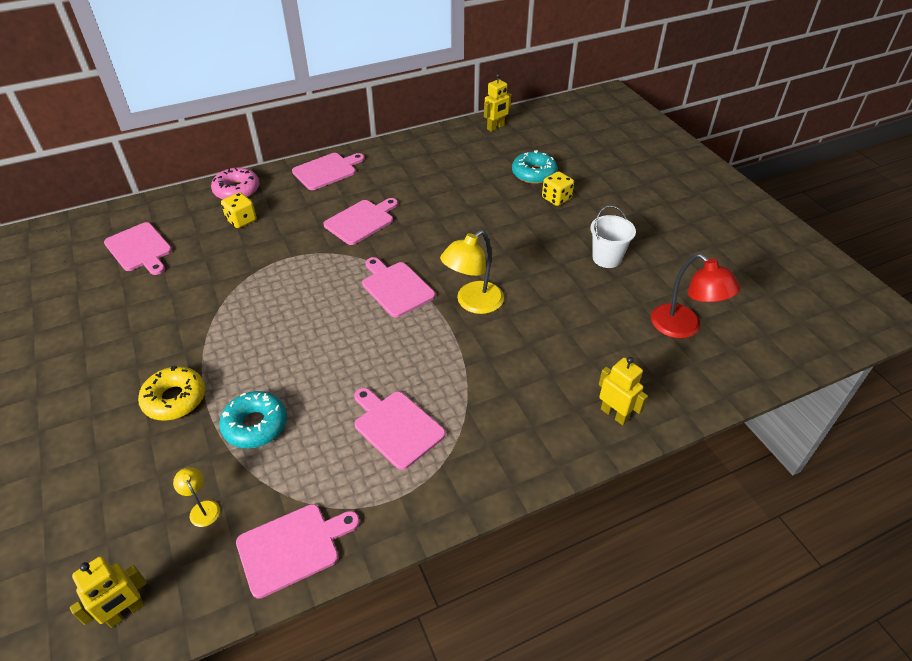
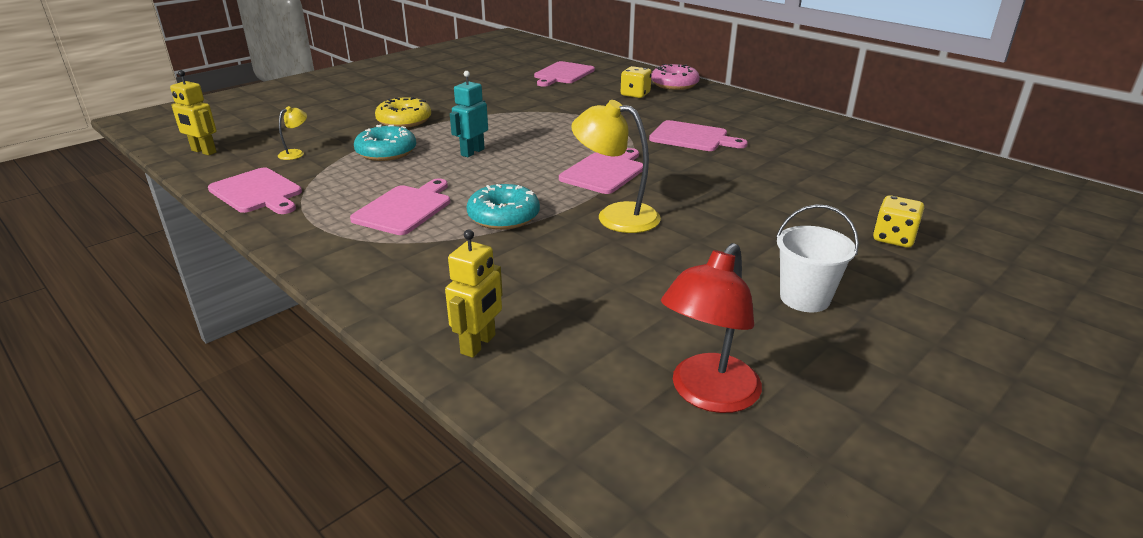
camera: 70 degrees right, 15 degrees down
(300, 359) = (472, 152): none -> turquoise robot
(327, 171) = (753, 108): pink cutting board -> none
(495, 127) = (989, 172): yellow robot -> none
(533, 173) = (926, 213): turquoise donut -> turquoise donut (503, 216)

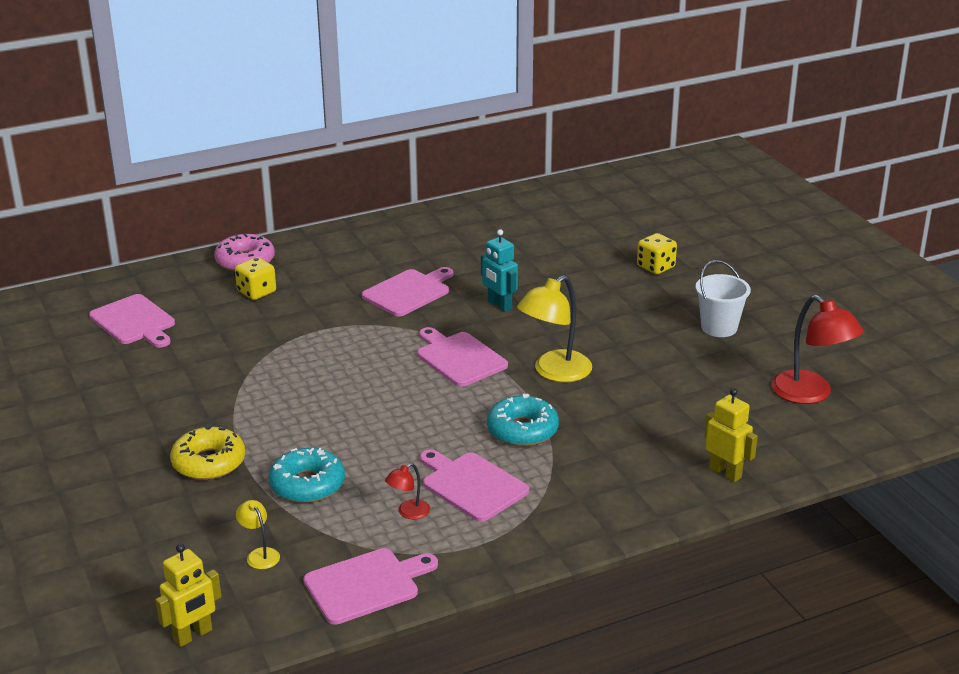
camera: 70 degrees left, 0 degrees up
(357, 191) = (408, 513): none -> red lamp
(472, 152) = (351, 426): turquoise robot -> turquoise robot (499, 305)

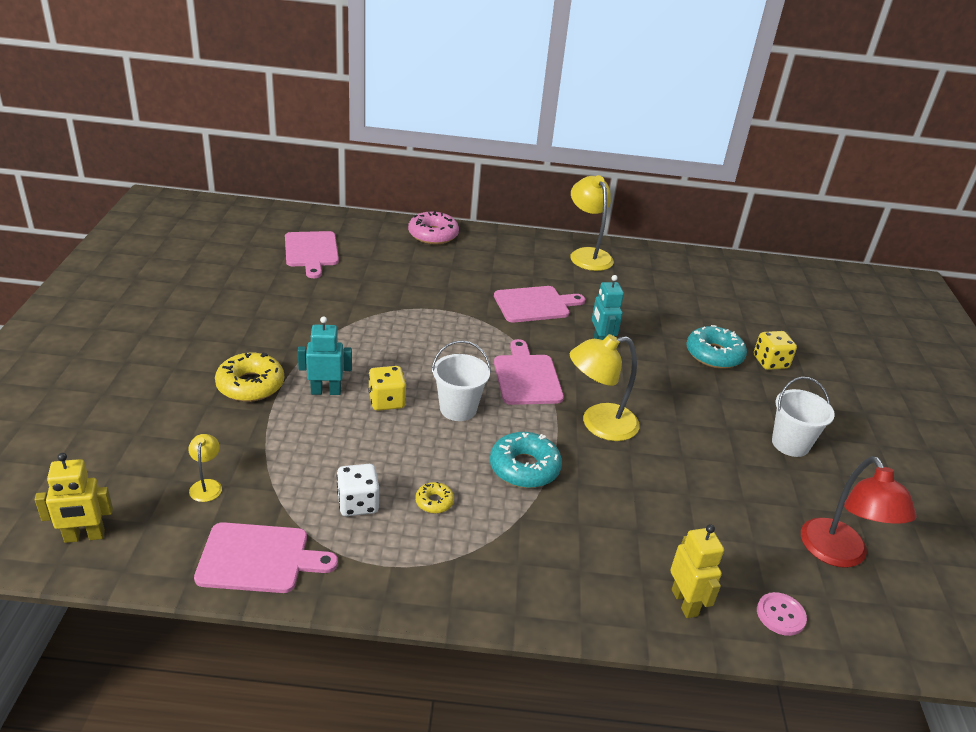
camera: 25 degrees right, 5 degrees up
(256, 292) = (418, 261): yellow dice -> yellow dice (386, 401)
(287, 440) = (326, 391): none -> turquoise robot
(307, 484) = (303, 438): turquoise donut -> turquoise donut (714, 354)
(408, 513) = (358, 503): red lamp -> white dice
(417, 227) = (587, 255): none -> yellow lamp
(423, 407) = (458, 409): none -> white bucket
(471, 485) = (434, 502): pink cutting board -> yellow donut
(798, 452) = (780, 615): none -> pink button

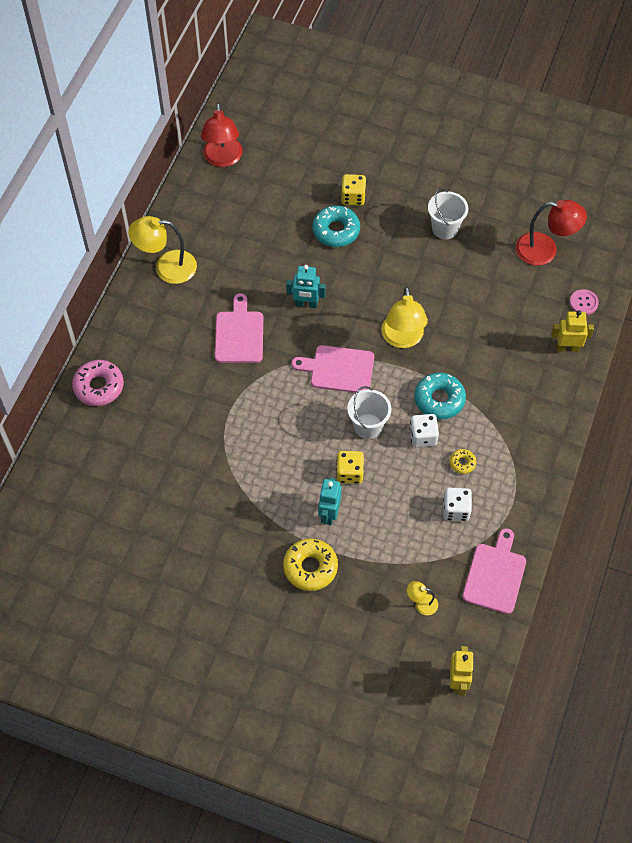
camera: 70 degrees left, 25 degrees up
(311, 251) = (106, 498): pink cutting board -> none
(461, 458) = (423, 436): none -> white dice
(740, 272) = (223, 159): none -> red lamp

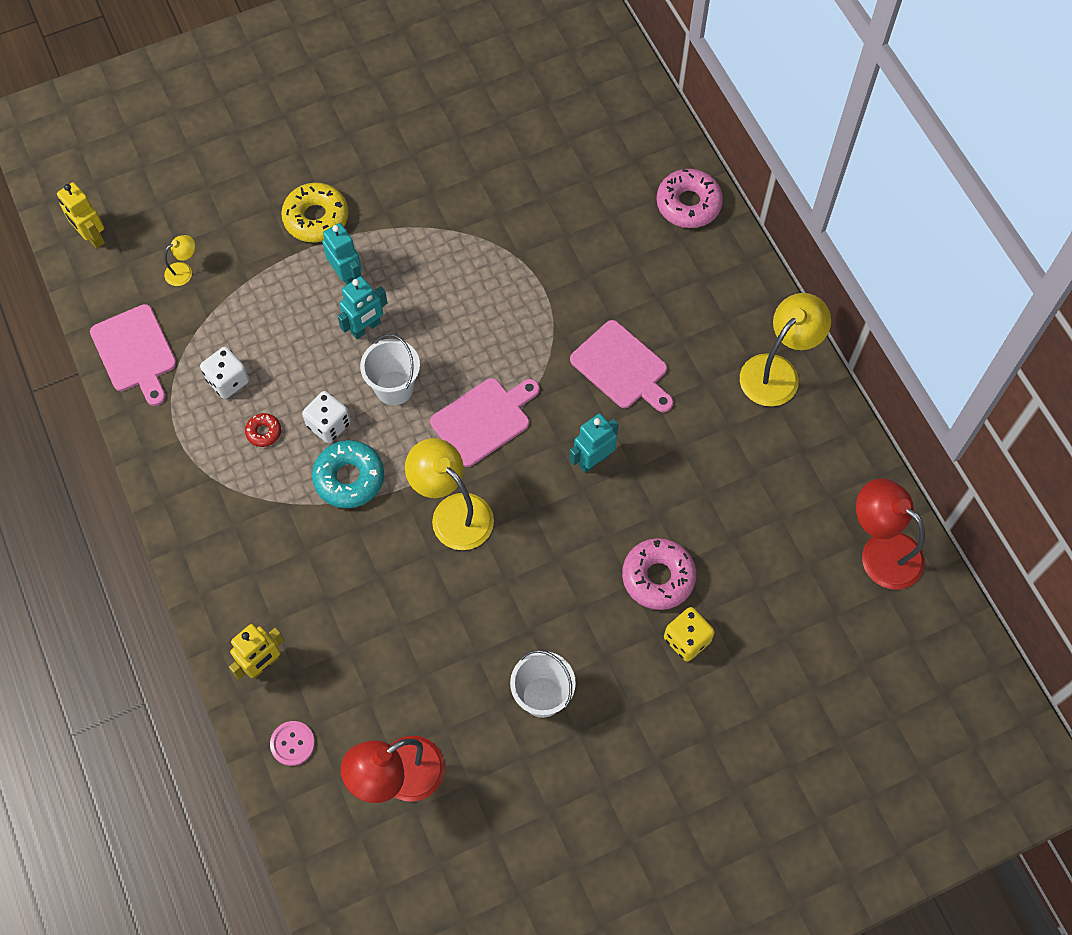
camera: 135 degrees right, 5 degrees up
(336, 230) = (658, 577): turquoise donut -> pink donut
(349, 473) = (366, 328): yellow dice -> turquoise robot
(462, 463) = (264, 432): yellow donut -> red donut

